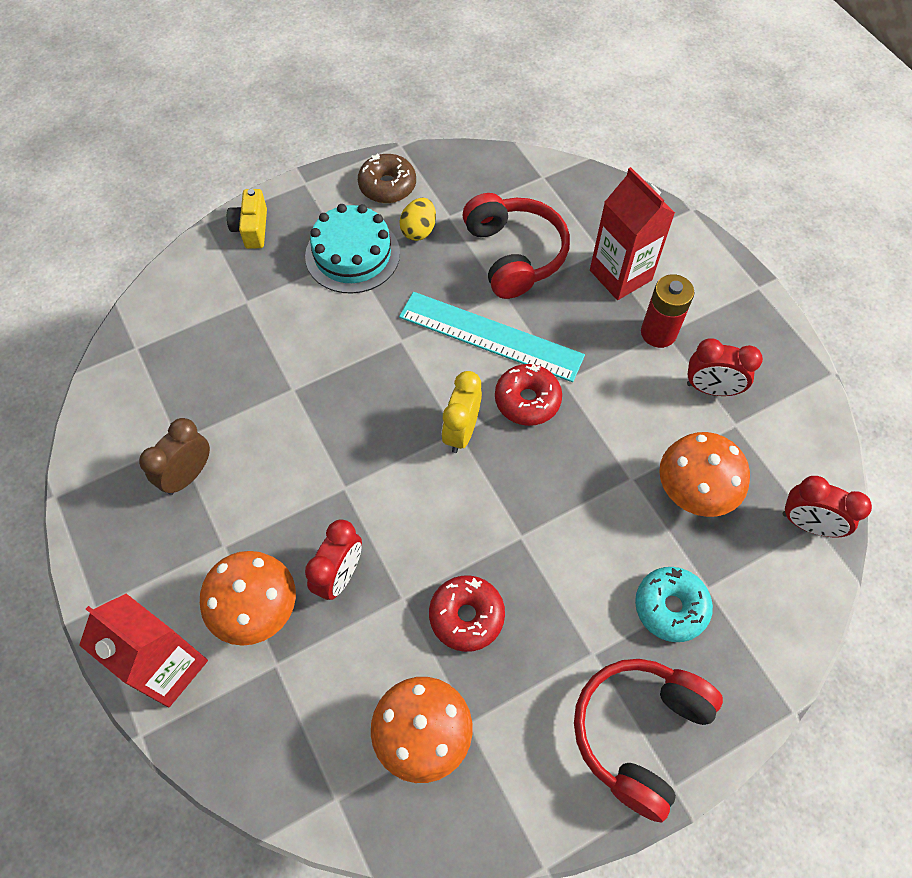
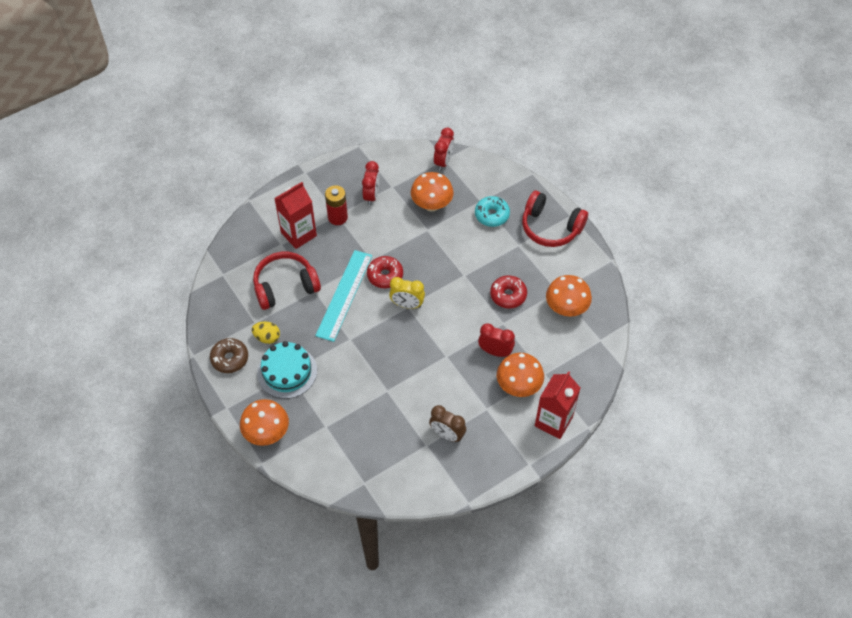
camera: 95 degrees left, 5 degrees down
(252, 229) = (267, 433): yellow camera -> orange mushroom

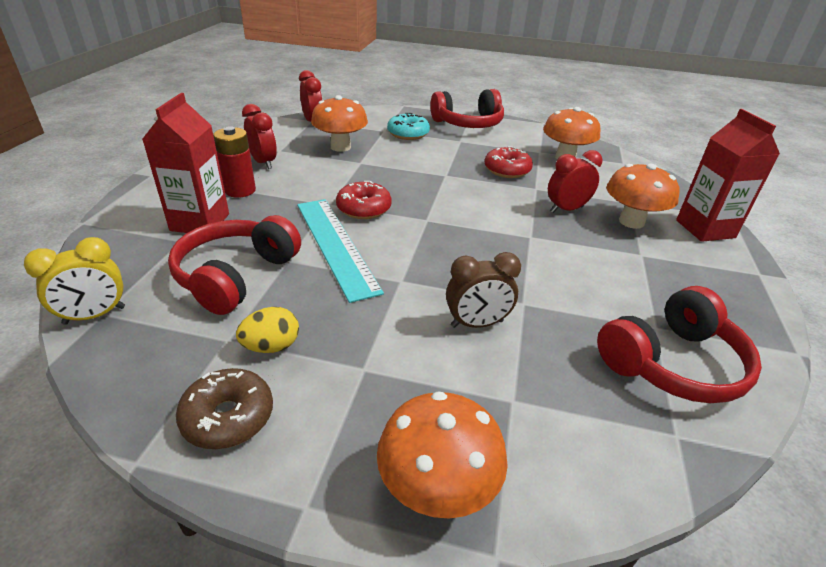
camera: 45 degrees left, 20 degrees down
(287, 372) = (358, 369): turquoise cake -> none
(406, 462) = (672, 363): none -> red headphones
(407, 305) = (424, 219): yellow clock -> yellow clock (94, 315)
(447, 434) = (654, 301): brown clock -> brown clock (477, 324)

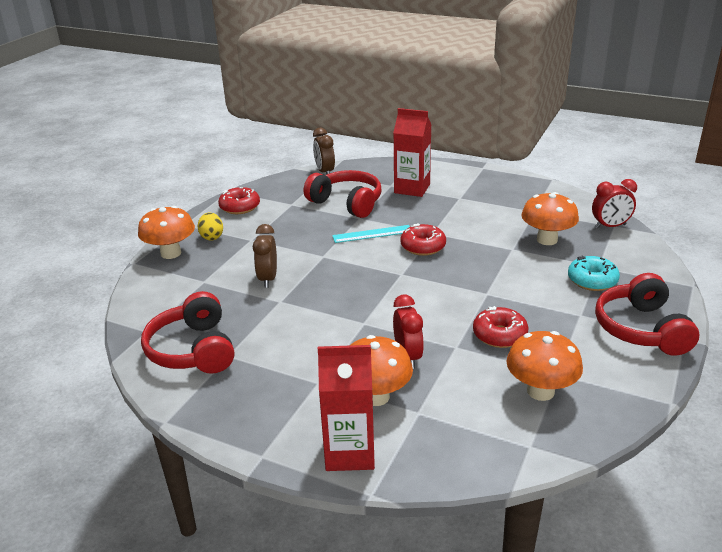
camera: 105 degrees right, 5 degrees down
(94, 315) = (325, 172): yellow clock -> brown clock
(228, 417) = (240, 207): brown donut -> red donut
(240, 190) = (457, 199): red battery -> none
(263, 163) = (507, 205): red clock -> none
(271, 346) = (280, 215): yellow egg -> yellow egg (212, 237)
(335, 245) = (372, 234): turquoise ruler -> turquoise ruler, size x0.61

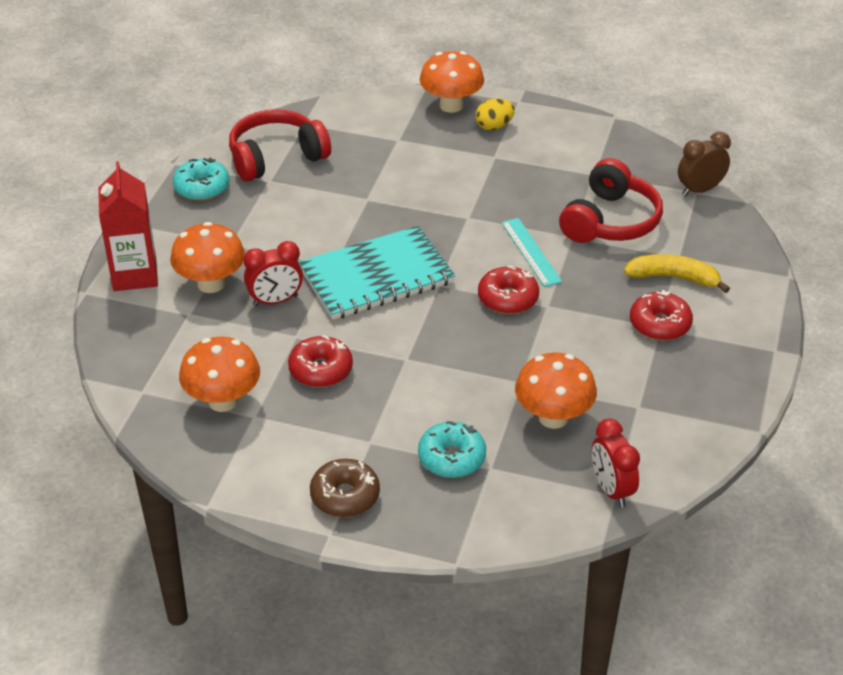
camera: 80 degrees right, 10 degrees up
(219, 401) = (202, 187): none -> turquoise donut
(240, 207) = (573, 134): red donut -> red donut (660, 324)
(268, 279) = (410, 183): brown clock -> none
(385, 301) = (376, 276): none -> turquoise notebook
(412, 188) = (674, 278): red carton -> yellow banana
(641, 329) = (345, 496): red headphones -> brown donut

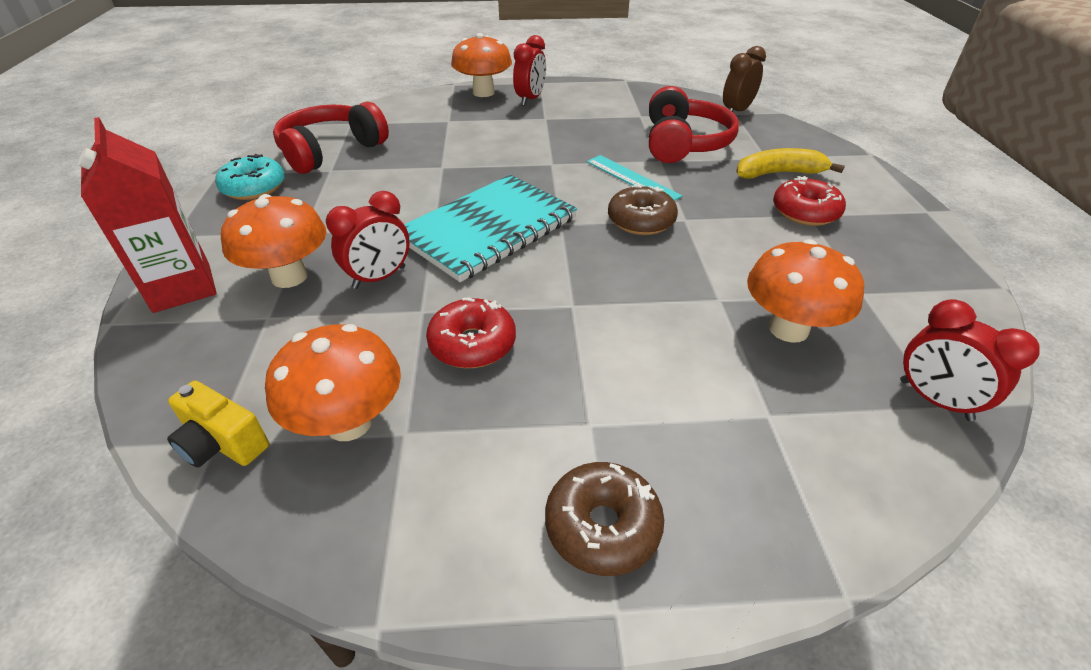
camera: 20 degrees left, 0 degrees up
(146, 393) = (222, 443): none -> yellow camera
(451, 458) = (711, 415): turquoise donut -> none
(494, 126) = (530, 99): yellow egg -> red clock
(508, 298) = (641, 221): red donut -> brown donut

